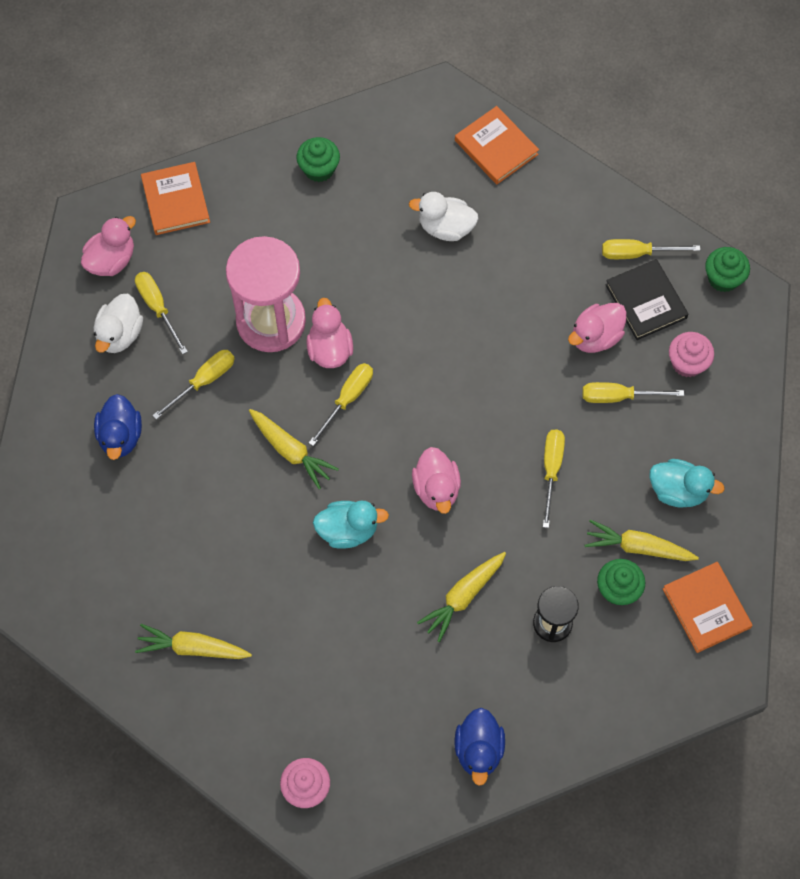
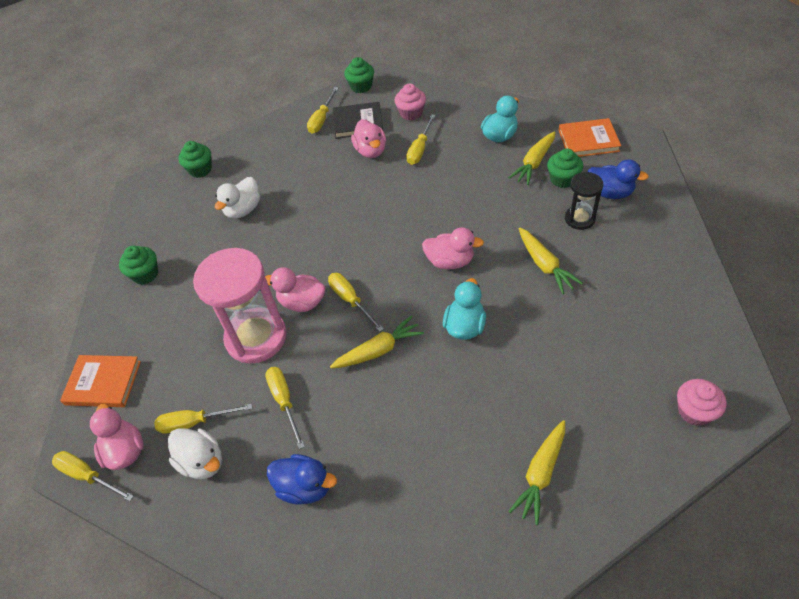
camera: 65 degrees left, 15 degrees down
(478, 750) = (675, 283): blue duck -> blue duck (610, 193)
(496, 147) = (200, 170): orange book -> green cupcake
(551, 470) = (460, 194): yellow screwdriver -> yellow screwdriver (88, 476)

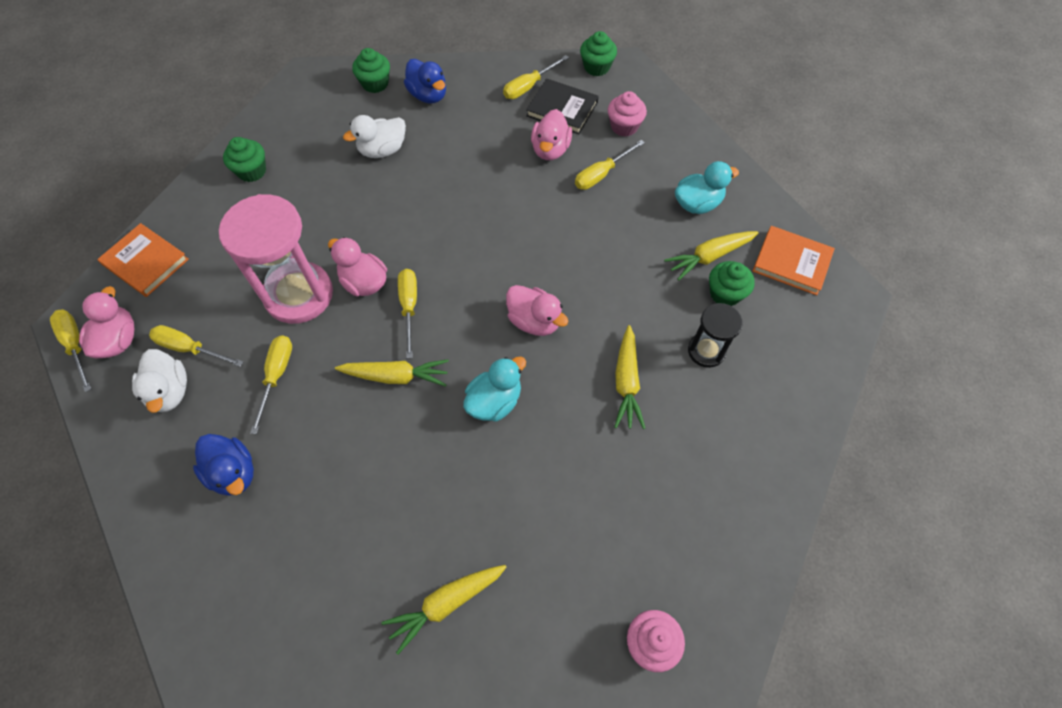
camera: 25 degrees right, 10 degrees up
(610, 193) = (765, 339): blue duck -> blue duck (428, 95)

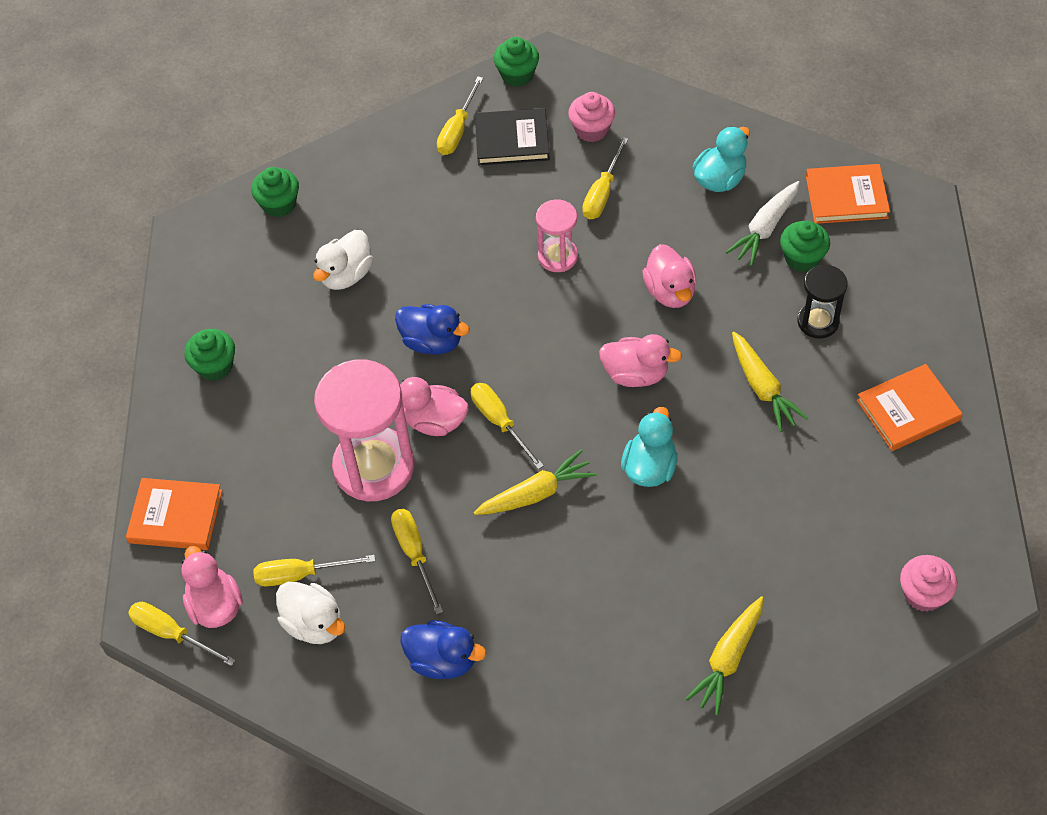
camera: 25 degrees left, 5 degrees down
(428, 95) = (351, 190): blue duck -> blue duck (432, 342)
(537, 205) = (557, 256): none -> pink hourglass
(550, 150) = (530, 191): pink duck -> pink duck (670, 291)
(709, 257) = (765, 228): yellow carrot -> white carrot
(737, 464) = (908, 410): none -> orange book

